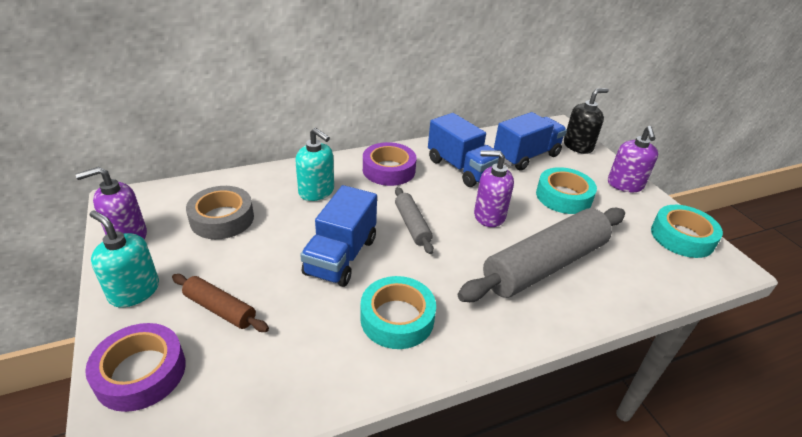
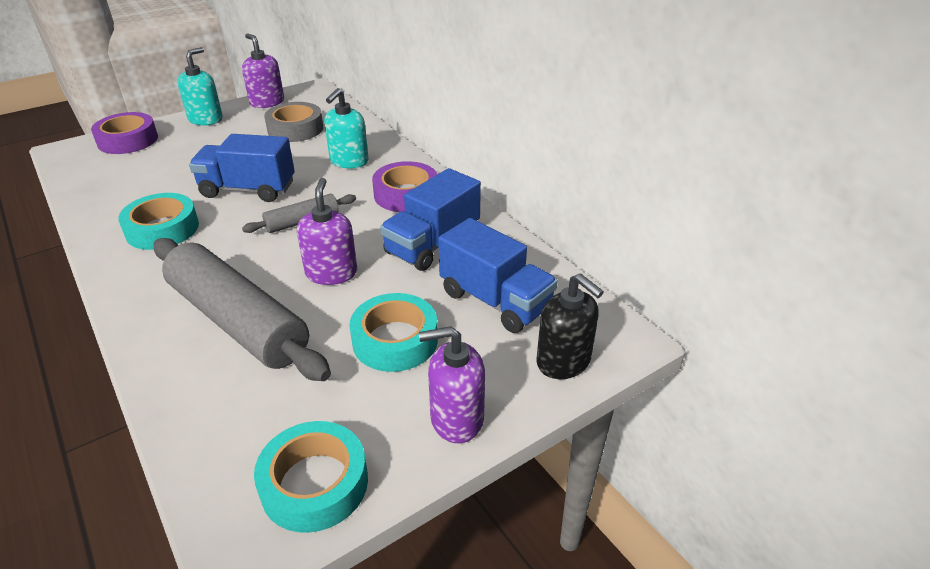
camera: 80 degrees right, 0 degrees up
(220, 309) = (184, 152): brown rolling pin -> none

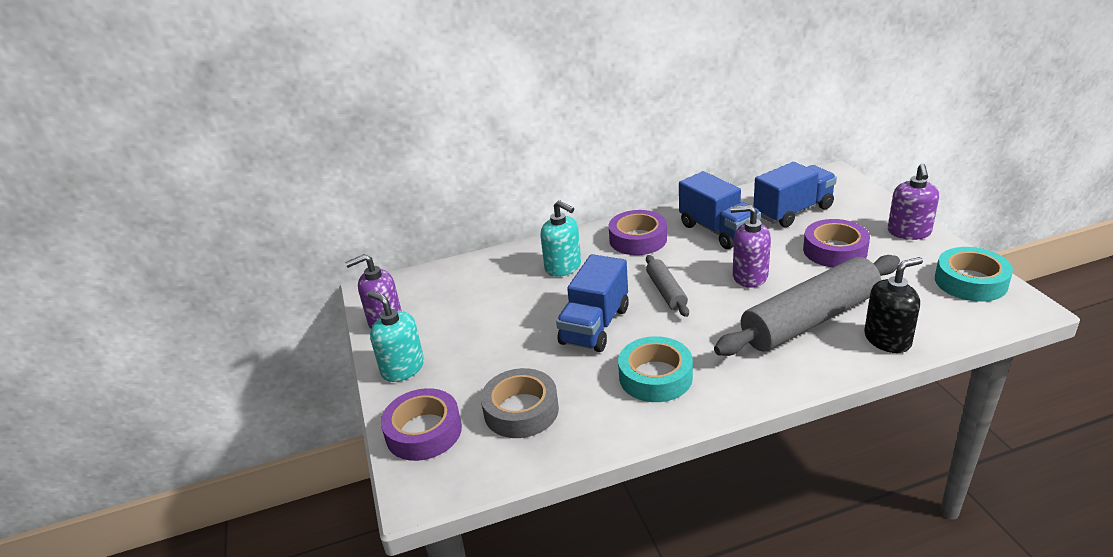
camera: 70 degrees left, 5 degrees down
(295, 129) = (472, 300): grey tape -> grey tape (521, 410)
(395, 340) = (835, 250): turquoise tape -> purple tape
(563, 361) = (855, 195): black soap dispenser -> black soap dispenser (887, 339)

